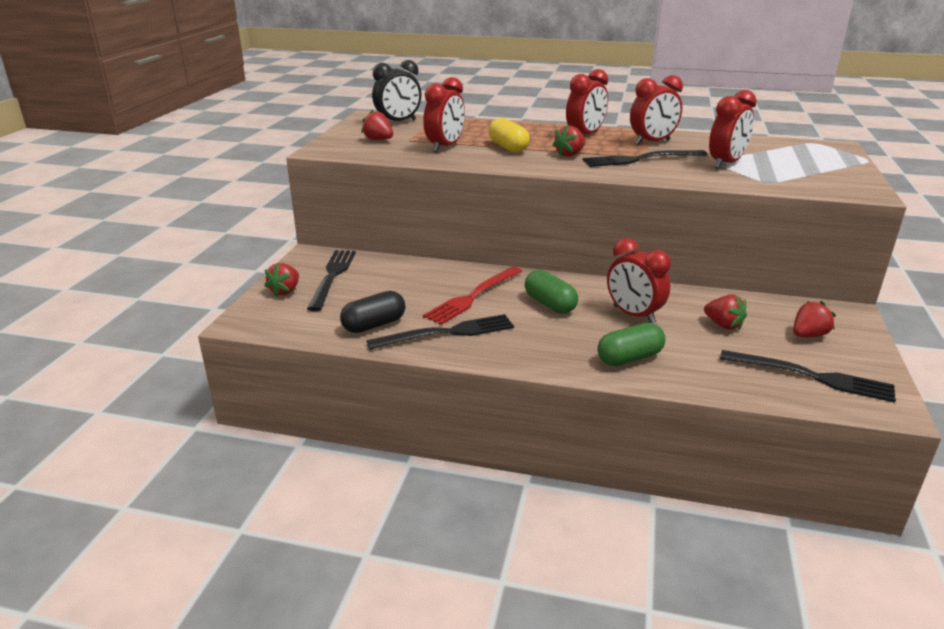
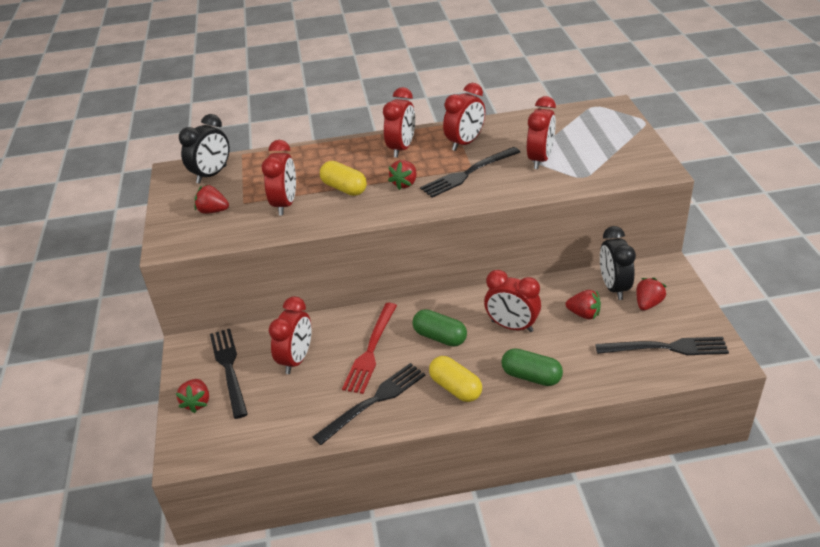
camera: 20 degrees left, 10 degrees up
(374, 325) = (305, 415): black capsule -> none
(397, 285) = (296, 359): none -> red clock
(538, 345) = (455, 388): none -> yellow capsule
(629, 358) = (531, 376): green capsule -> green capsule turned 75 degrees clockwise
(772, 313) = (613, 287): none -> black clock

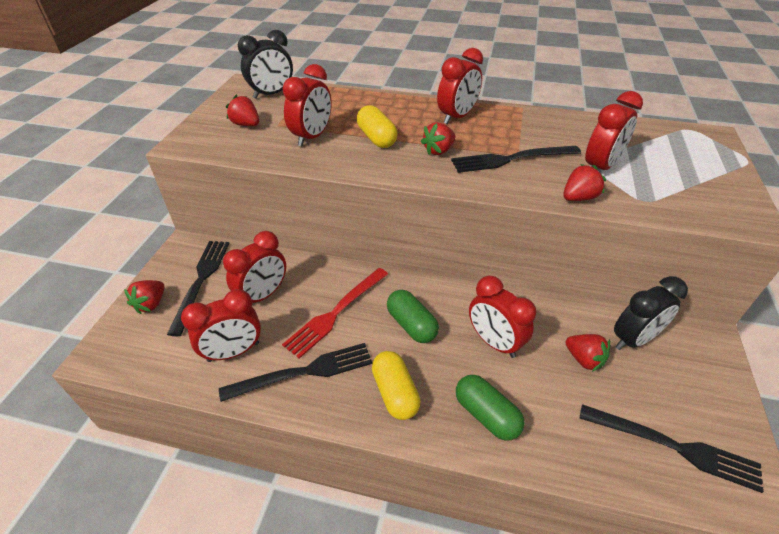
camera: 20 degrees right, 5 degrees up
(465, 143) = (525, 129): red clock -> red clock (233, 352)
(613, 287) = (633, 339): black clock -> black clock turned 135 degrees counterclockwise
(648, 304) = (669, 376): red strawberry -> red strawberry (578, 198)

